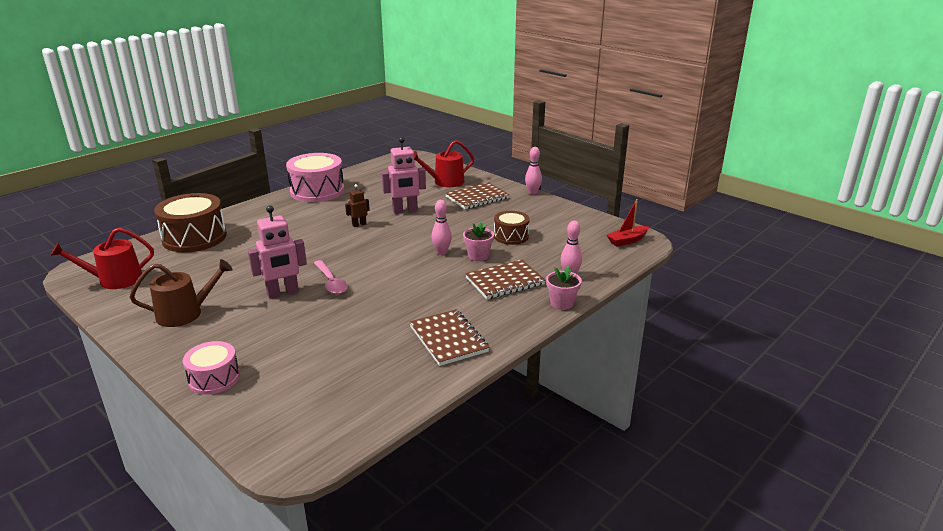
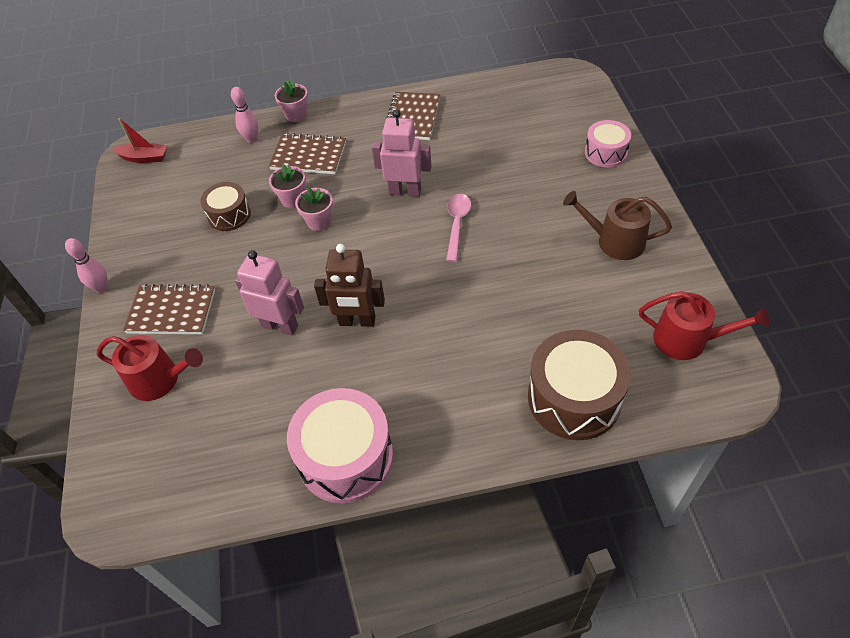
camera: 140 degrees left, 25 degrees up
(283, 293) = (511, 229): pink robot -> pink robot (405, 191)
(359, 224) = (357, 321): brown robot -> brown robot, size x1.83
(441, 252) = (319, 221): pink bowling pin -> pink flower pot

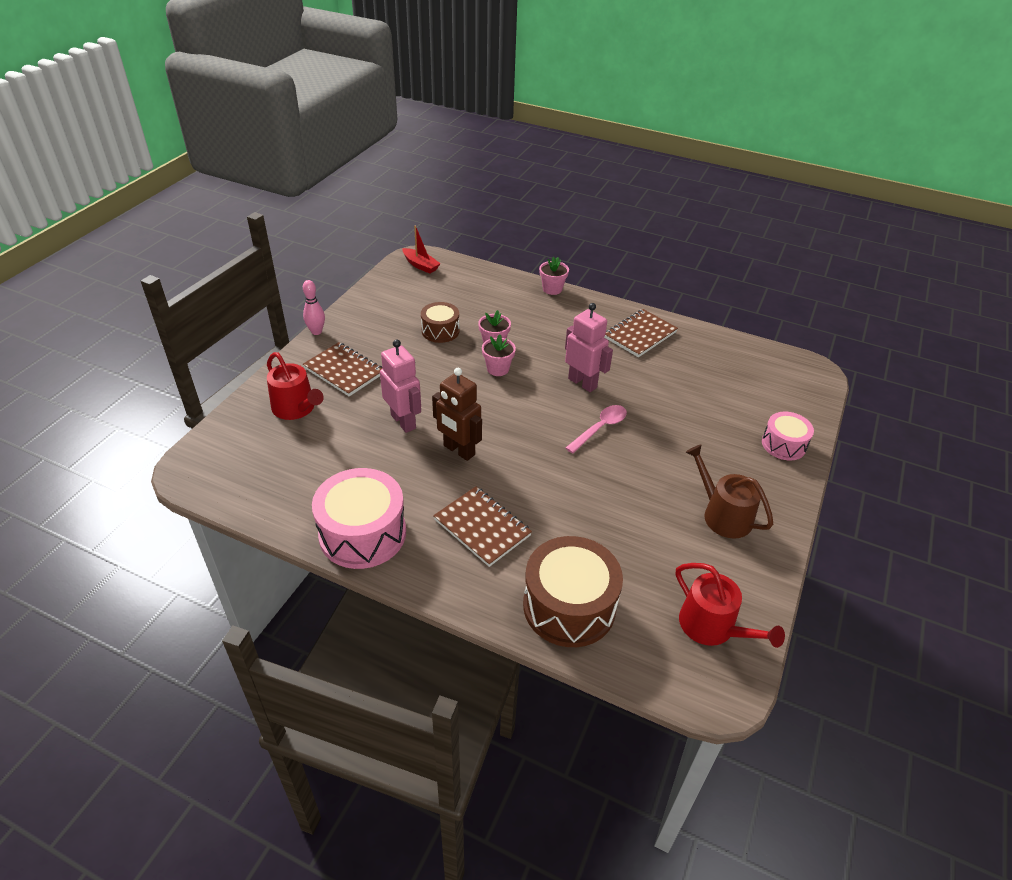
camera: 30 degrees right, 10 degrees down
(251, 139) = (504, 289): pink bowling pin -> none
(308, 156) = (534, 321): brown notebook -> brown notebook (482, 527)

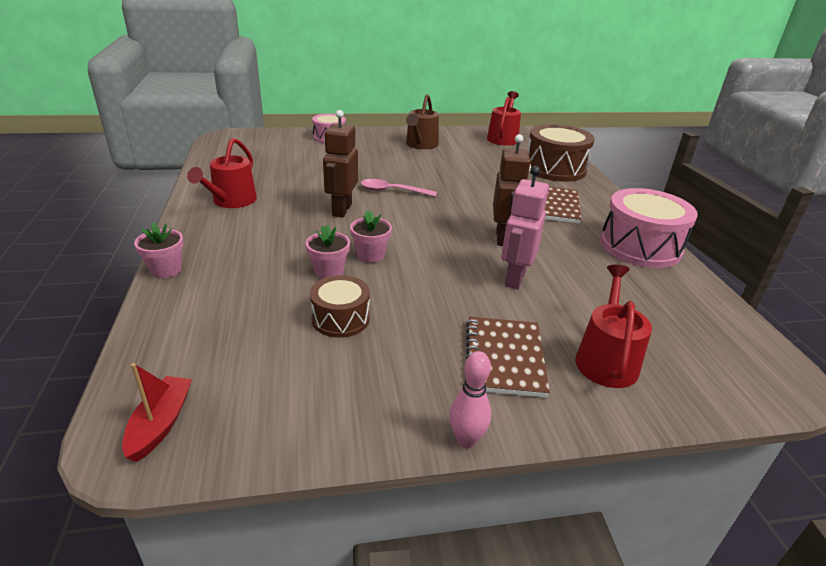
camera: 125 degrees left, 10 degrees down
(582, 383) = (341, 210): pink robot -> brown robot
(640, 335) = (231, 201): brown notebook -> red watering can

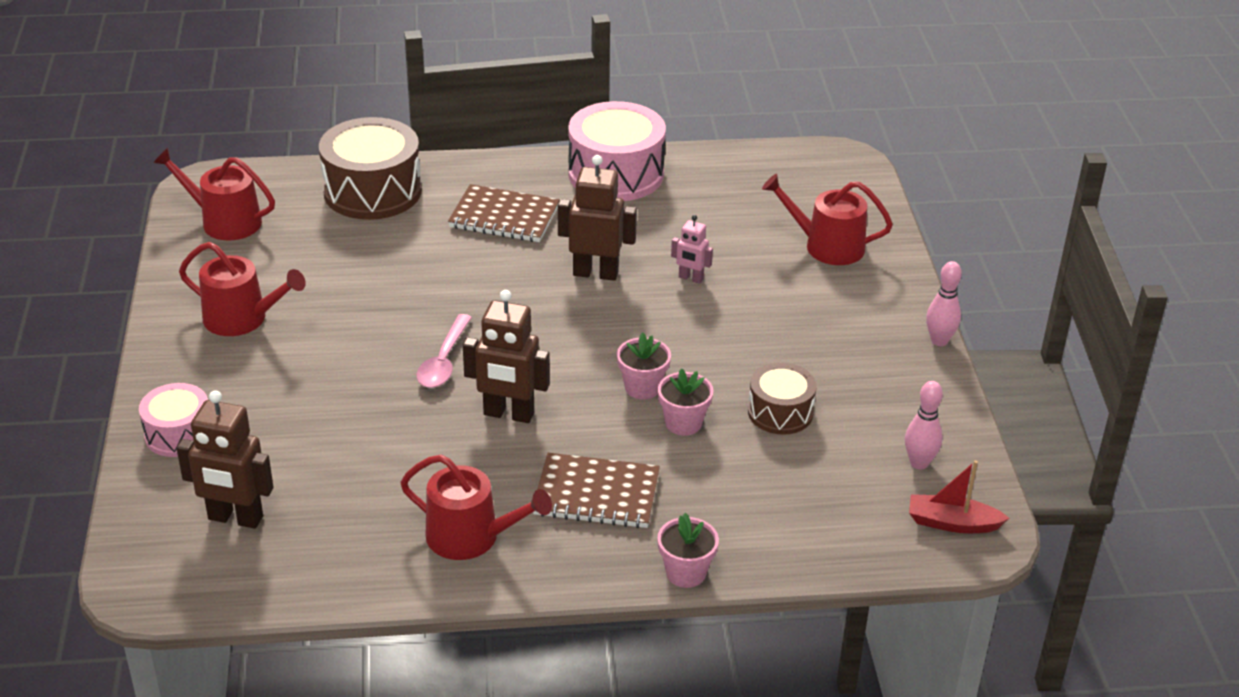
camera: 85 degrees left, 5 degrees up
(258, 405) = (919, 463): none -> pink bowling pin
(265, 149) = (235, 518): none -> brown robot
(421, 145) = (242, 319): brown watering can -> red watering can
(504, 358) = (833, 306): brown notebook -> brown notebook (596, 494)
(514, 278) = (690, 278): pink robot -> pink robot, size x0.55

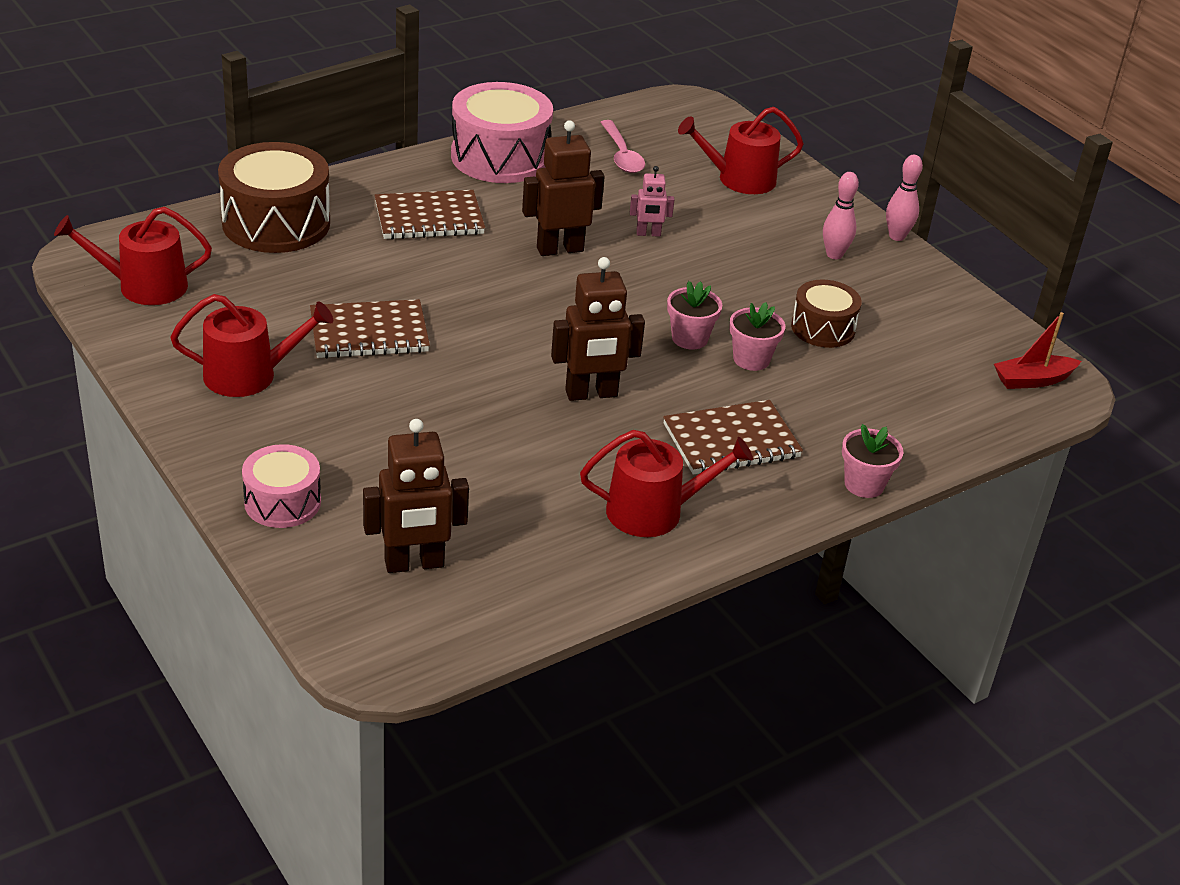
camera: 30 degrees left, 0 degrees up
(367, 307) = (369, 333): none -> brown notebook
(444, 361) = (488, 362): pink spoon -> pink spoon (622, 155)
(919, 463) = (967, 339): pink bowling pin -> pink bowling pin (834, 255)

